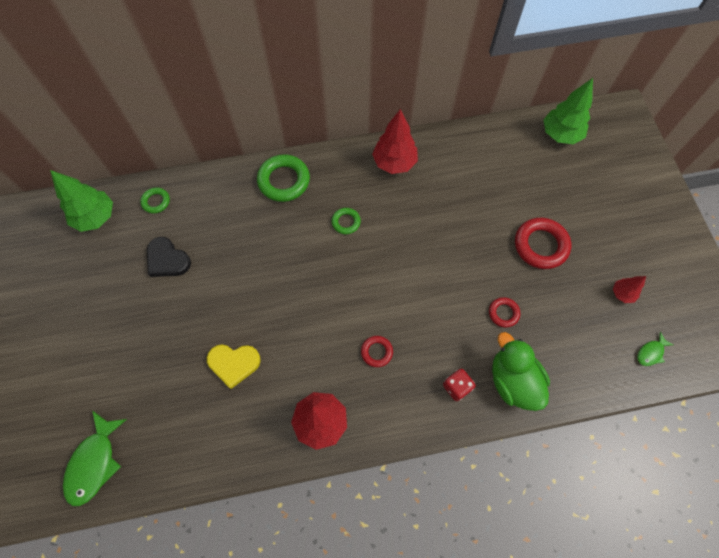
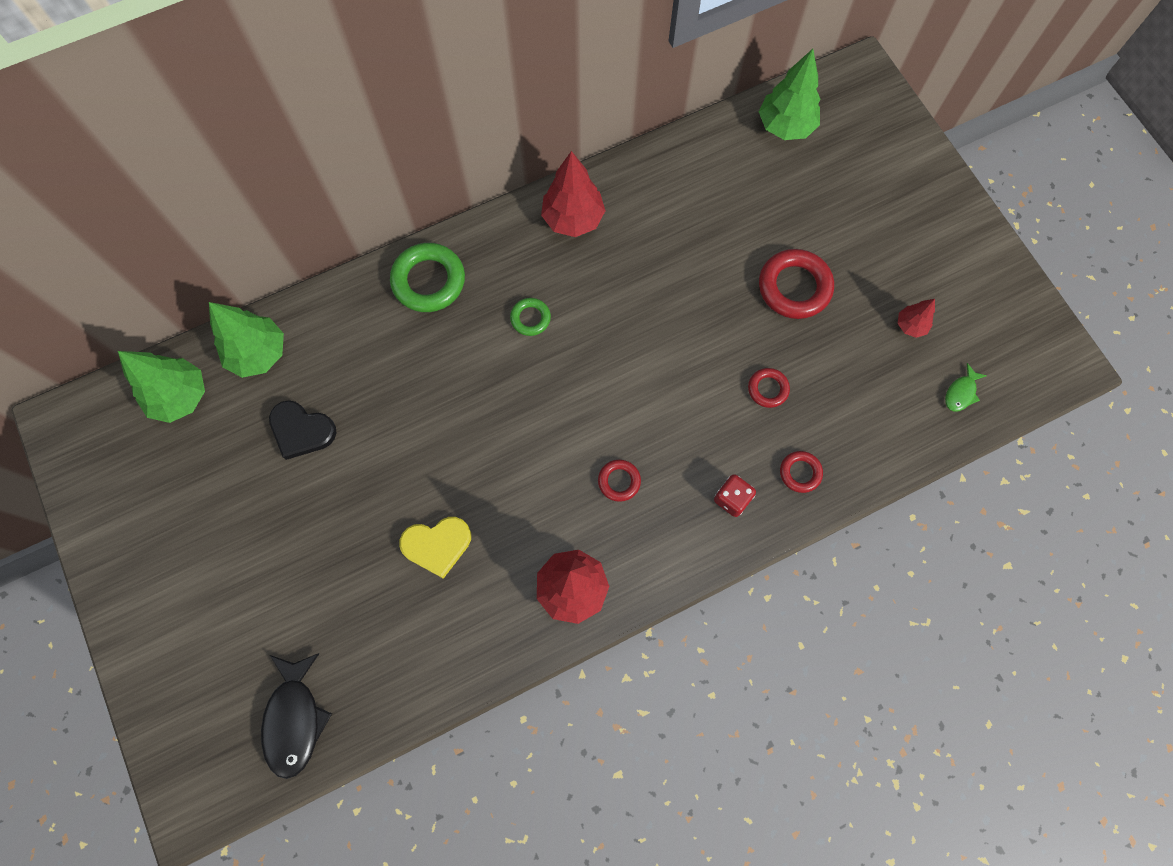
camera: 15 degrees left, 5 degrees up
(94, 463) = (294, 719): green fish -> black fish
(156, 202) = (258, 354): green ring -> green tree
(513, 381) = (800, 473): green duck -> red ring

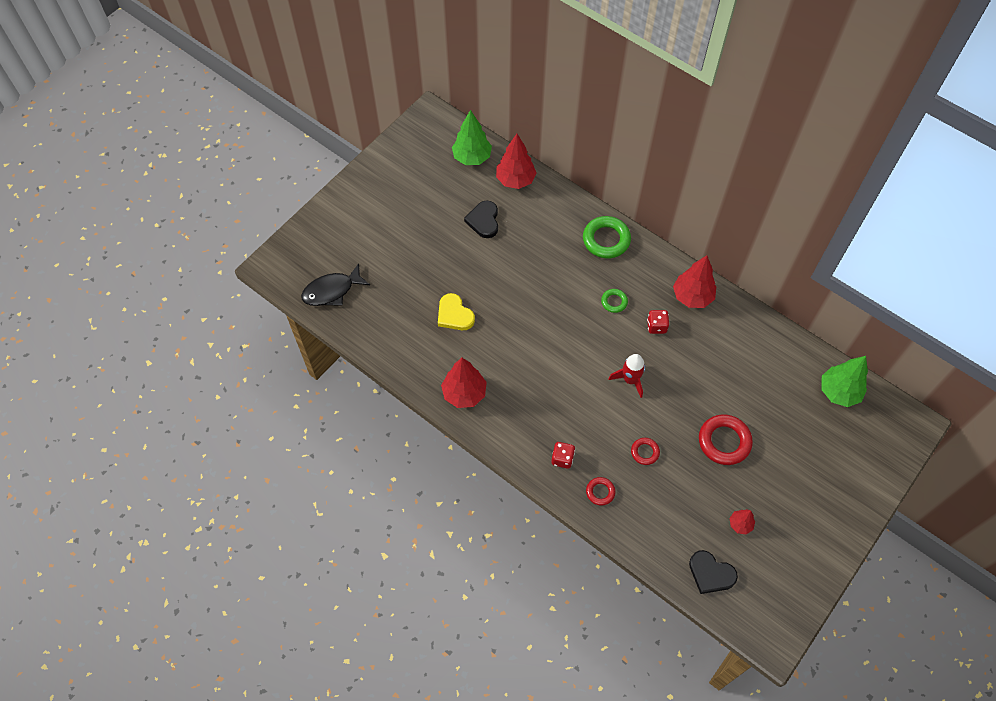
camera: 65 degrees right, 10 degrees down
(258, 354) = (515, 180): green tree -> red tree
(594, 284) = (656, 326): none -> red dice
(619, 481) = (540, 391): red ring -> none
(656, 356) = (630, 380): none -> red rocket
(961, 392) = (711, 573): green fish -> black heart

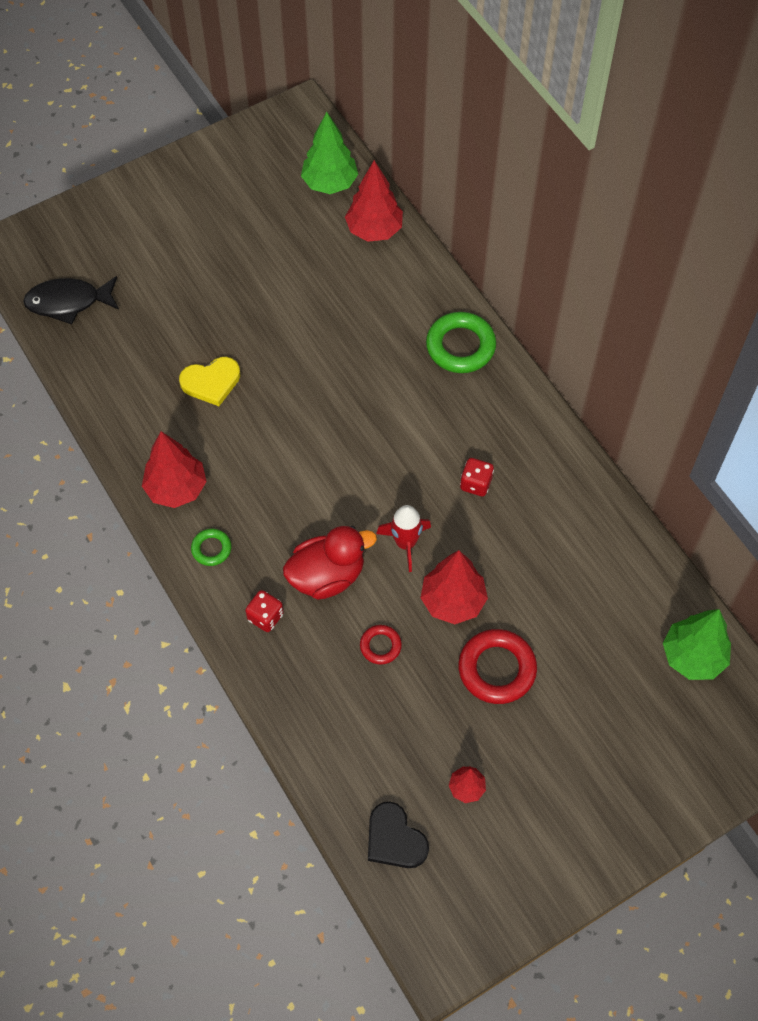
camera: 20 degrees right, 0 degrees up
(454, 315) = (211, 382): yellow heart -> yellow heart turned 90 degrees counterclockwise
(484, 221) = (307, 271): black heart -> none
(589, 418) = (327, 576): none -> red duck
(600, 492) = (295, 678): red ring -> none
(614, 302) = (432, 432): green ring -> green ring (211, 549)
(692, 296) = (544, 459): red tree -> red tree (453, 601)

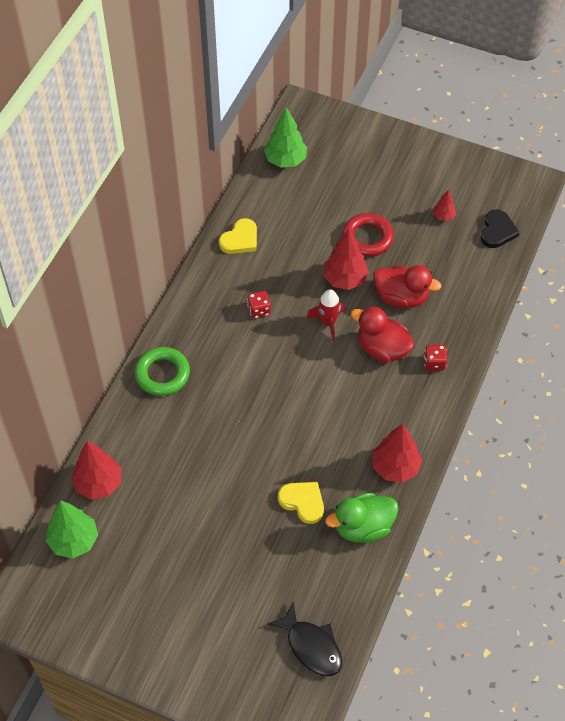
camera: 125 degrees left, 5 degrees down
(140, 416) = (363, 527): none -> green duck
(211, 549) = (417, 420): green ring -> none
(380, 646) = (401, 297): red ring -> red duck
(594, 526) = (240, 239): none -> yellow heart

